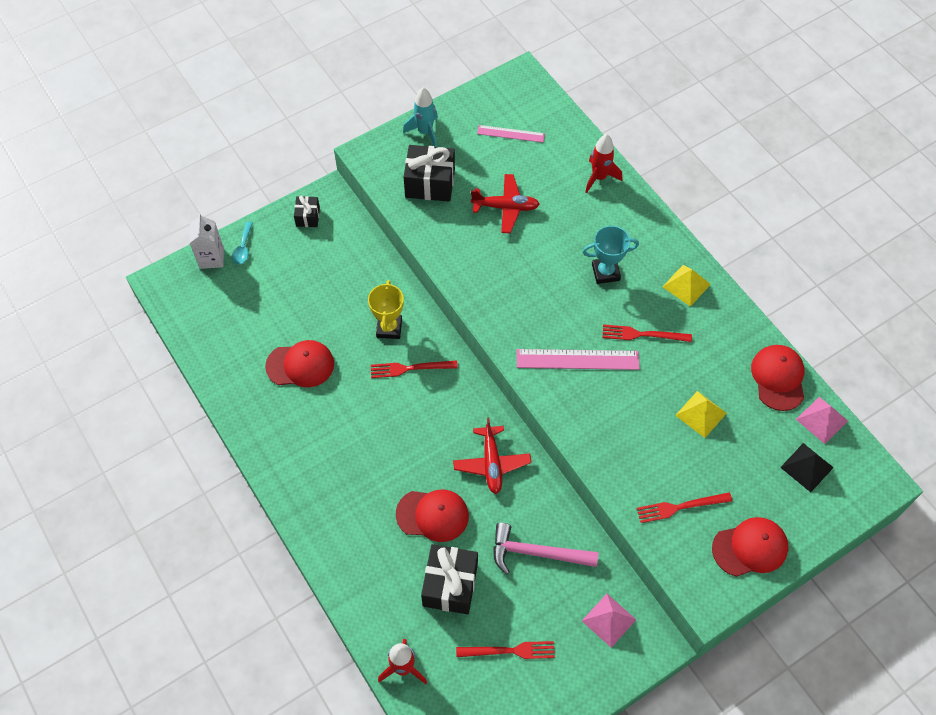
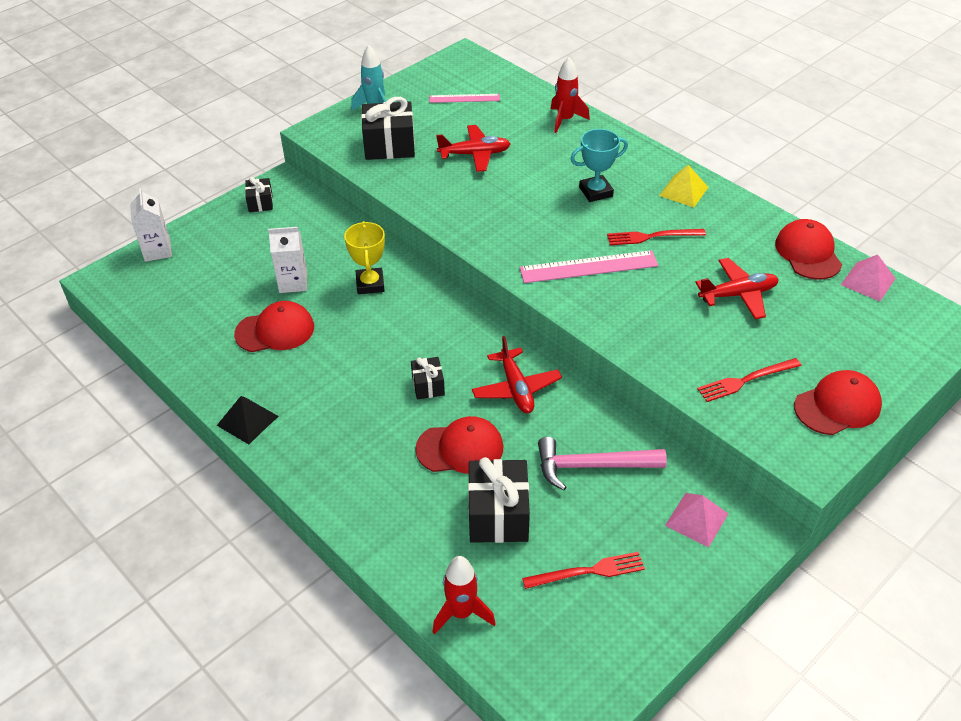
camera: 10 degrees left, 15 degrees down
(243, 248) = (192, 238): turquoise spoon -> none
(323, 315) = (293, 282): none -> white carton
(410, 368) = (401, 316): red fork -> none
(418, 447) = (428, 386): none -> black gift
(701, 414) = (738, 295): yellow pyramid -> red plane
(807, 467) = (869, 324): black pyramid -> black pyramid (247, 420)

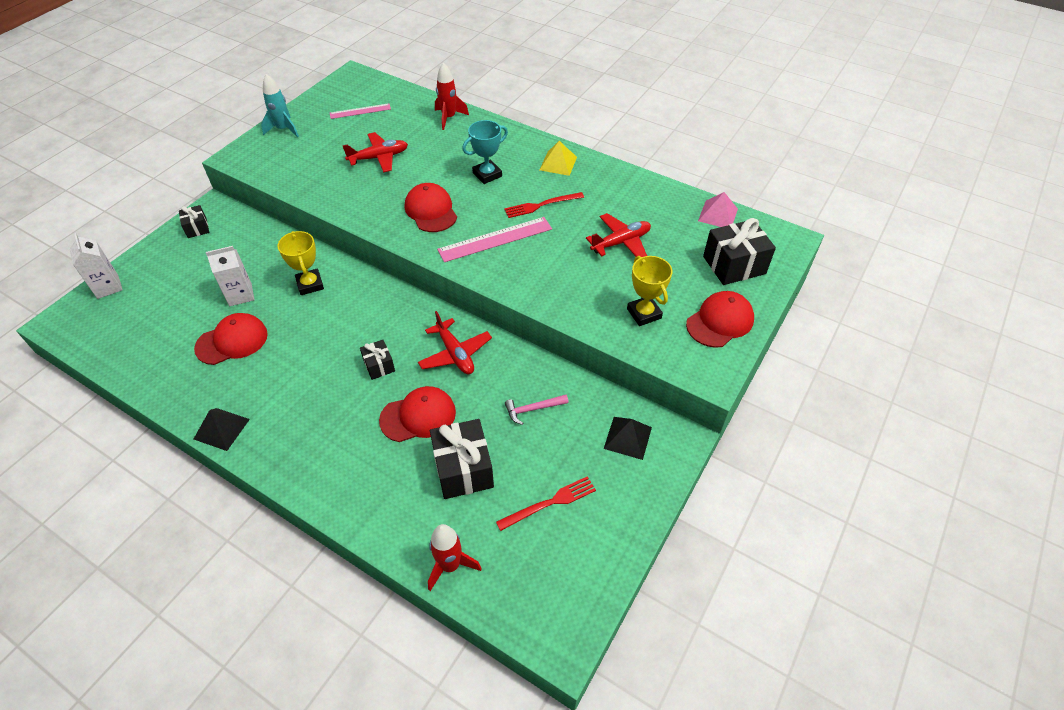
camera: 15 degrees left, 5 degrees up
(389, 145) = (303, 161): black gift -> black gift (734, 265)
(592, 466) = (533, 409): pink hammer -> pink hammer, size x0.58
(696, 519) = (627, 437): pink pyramid -> black pyramid
(746, 380) = (644, 313): red fork -> yellow trophy
(808, 253) = (667, 199): red cap -> red cap (431, 210)

